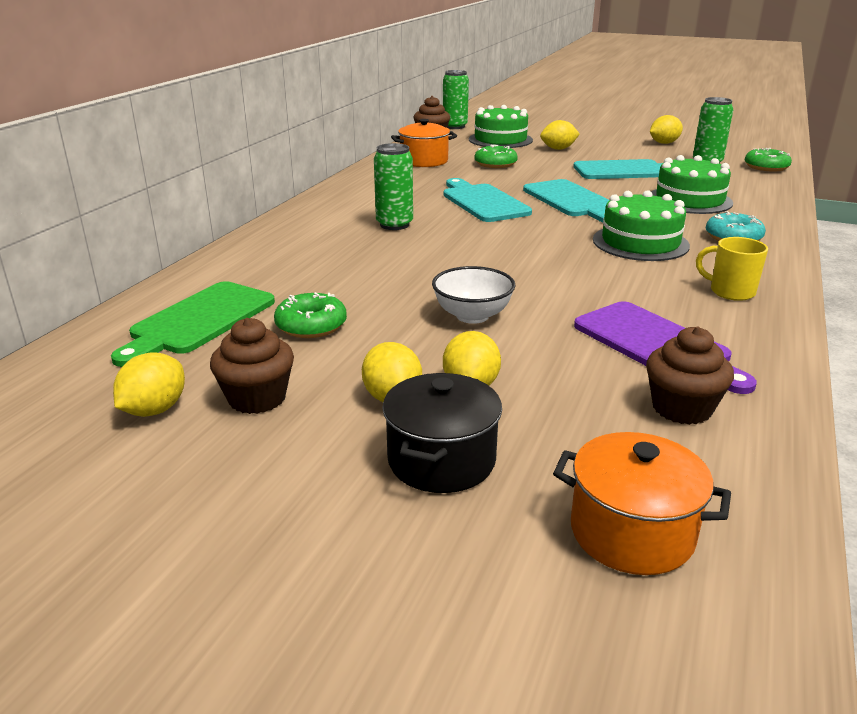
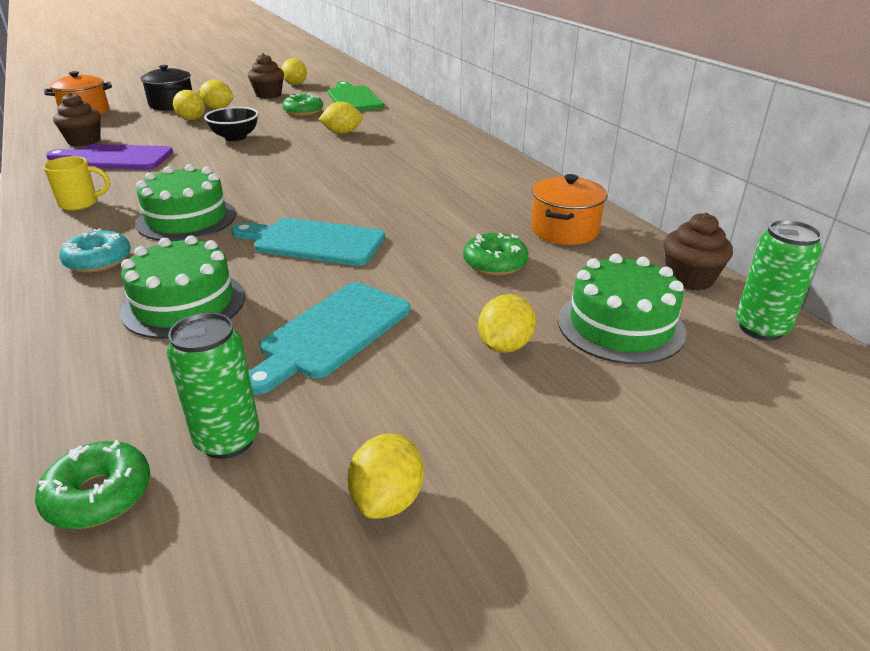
camera: 130 degrees right, 5 degrees up
(357, 271) = (342, 133): none -> yellow lemon
(394, 225) = (396, 161): green can -> none
(472, 316) = (235, 137): white bowl -> black bowl
(483, 202) = (385, 205): turquoise cutting board -> none

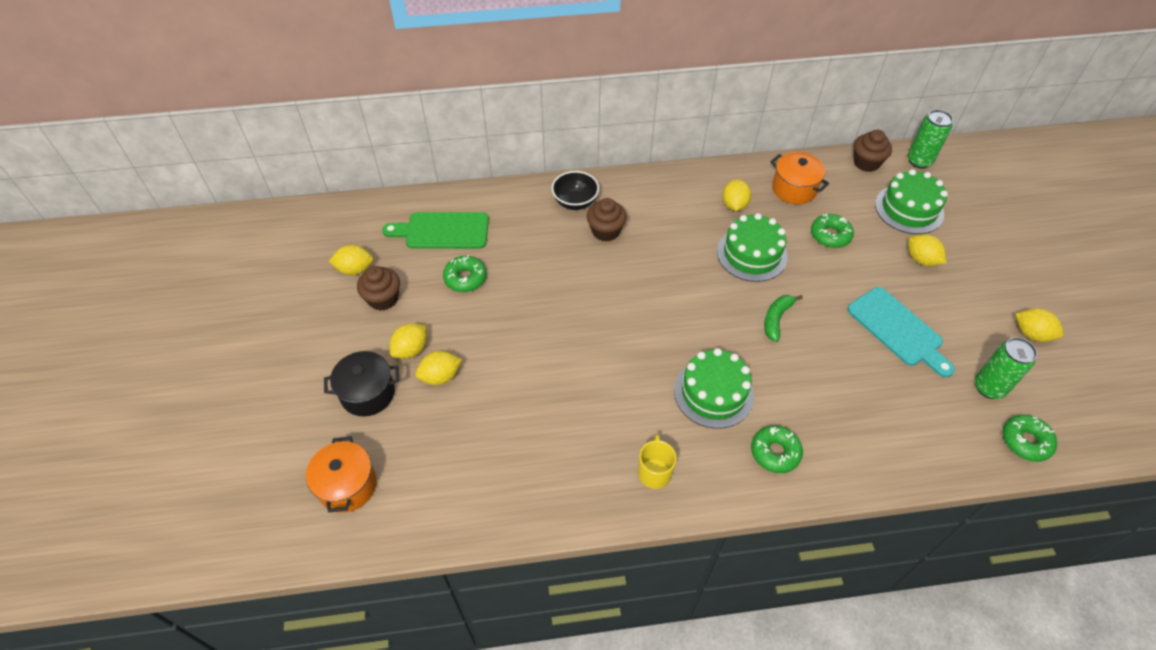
camera: 70 degrees left, 20 degrees up
(84, 141) = (468, 480): brown cupcake -> brown cupcake (606, 231)
(98, 260) = (775, 452): turquoise donut -> green donut
(115, 158) = (540, 448): purple cutting board -> none
(184, 304) = (851, 400): green cake -> green cake (751, 254)
(235, 137) = (522, 343): black bowl -> black bowl (575, 202)
(313, 242) = (776, 319): turquoise cutting board -> green banana
(342, 133) = (548, 260): yellow lemon -> yellow lemon (734, 205)

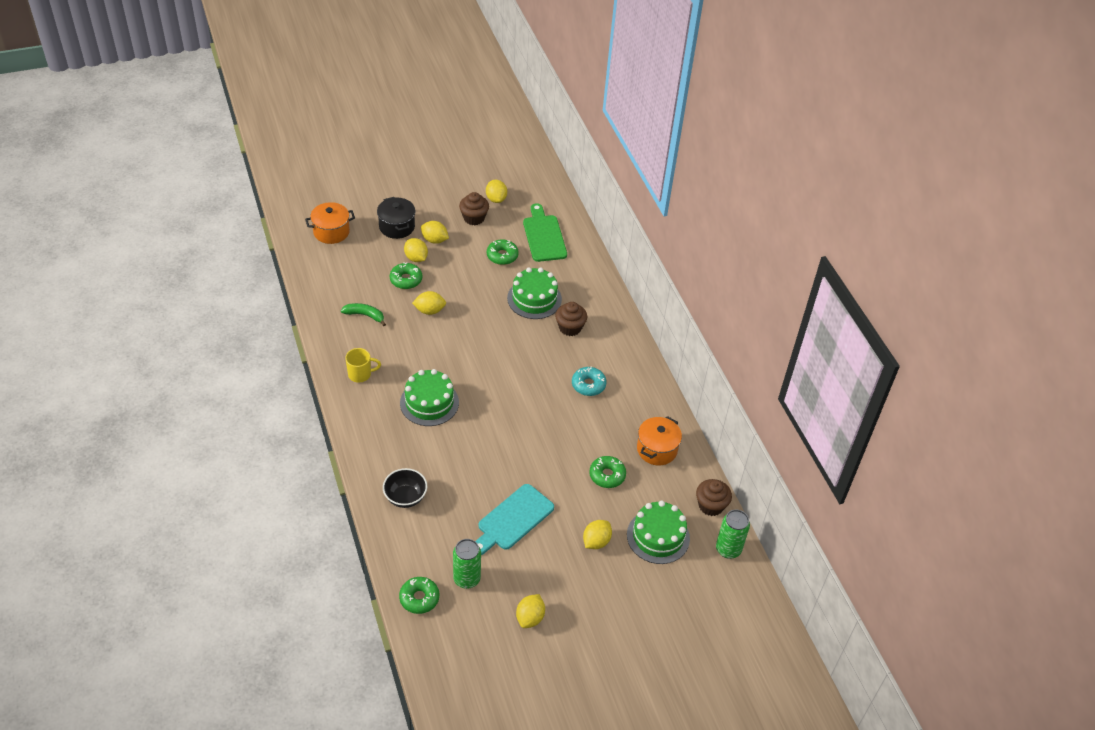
camera: 75 degrees right, 5 degrees down
(575, 202) = (596, 306): black bowl -> black bowl (405, 497)
(698, 229) = (588, 385): none -> turquoise donut
(734, 205) = (624, 408): yellow lemon -> yellow lemon (429, 310)
(751, 254) = (570, 421): green cake -> green cake (534, 299)
(775, 452) = (385, 439): green donut -> green donut (406, 280)
(776, 319) = (506, 439): green banana -> green banana (365, 315)

